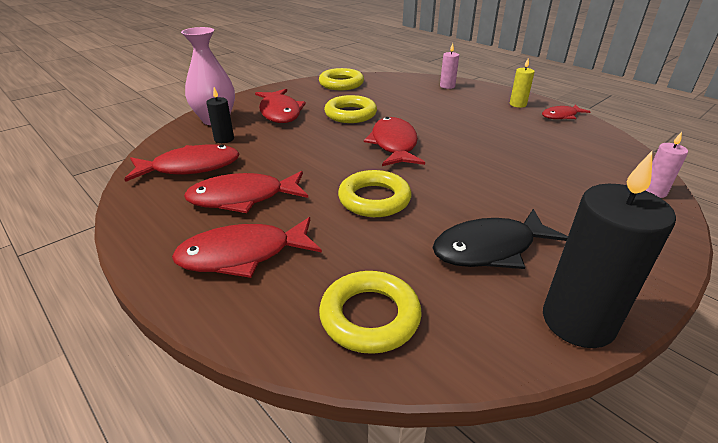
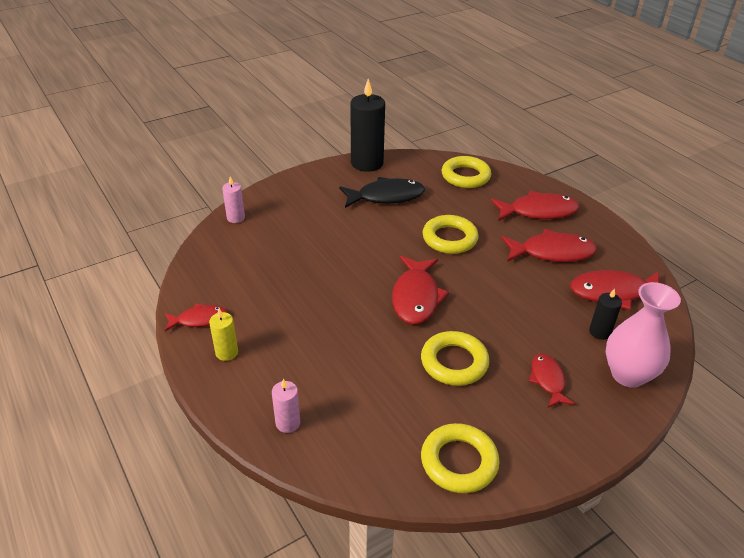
camera: 170 degrees left, 5 degrees up
(280, 112) = (548, 380): red fish -> red fish, size x0.59

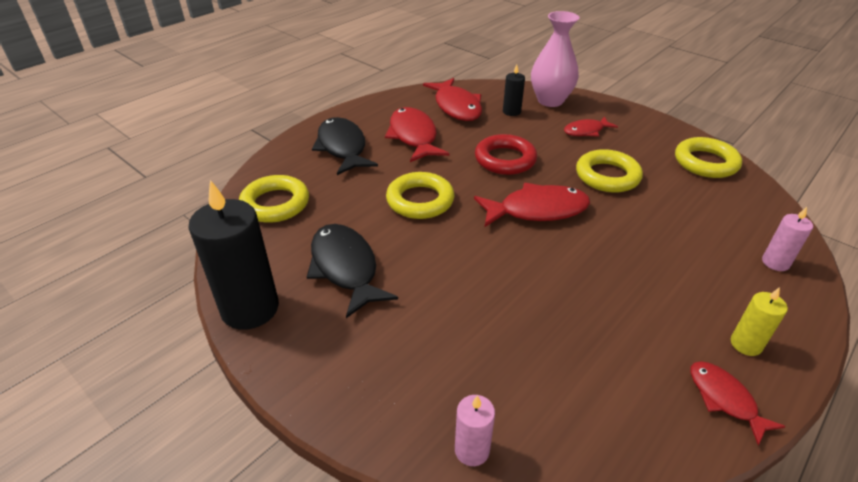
camera: 105 degrees left, 0 degrees up
(500, 300) = (505, 159): none -> red ring
(538, 211) = (342, 147): red fish -> black fish

